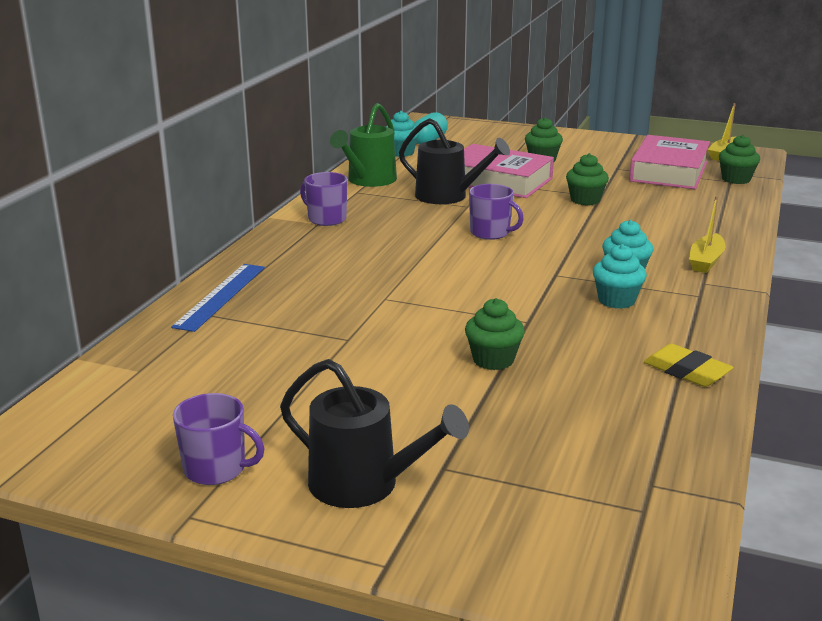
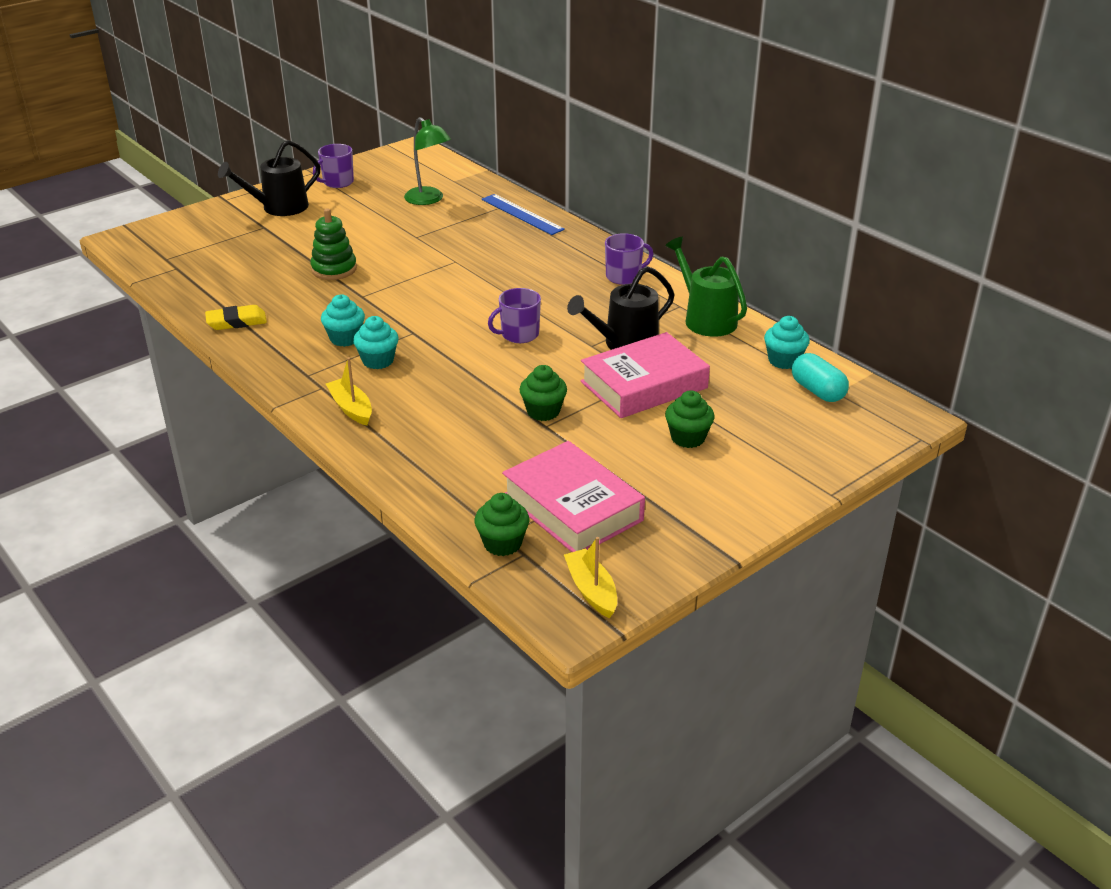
camera: 120 degrees right, 10 degrees up
(224, 367) = (429, 200): none -> green lamp
(493, 360) = (334, 269): green cupcake -> green stacking toy

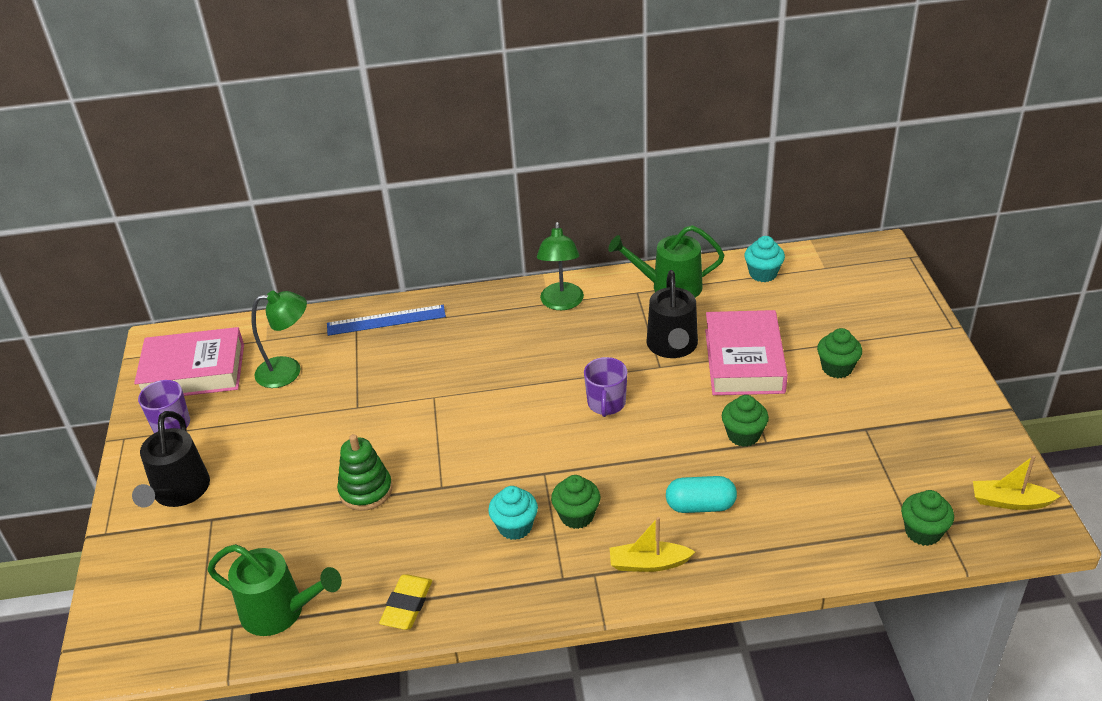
camera: 55 degrees left, 5 degrees up
(200, 279) = (279, 611): none -> green watering can
(378, 361) = (577, 516): turquoise cupcake -> green cupcake
(572, 507) = (895, 471): pink book -> pink book (194, 372)
(624, 276) = (561, 303): purple mug -> green lamp
(817, 391) = (816, 276): turquoise capsule -> turquoise capsule (700, 506)

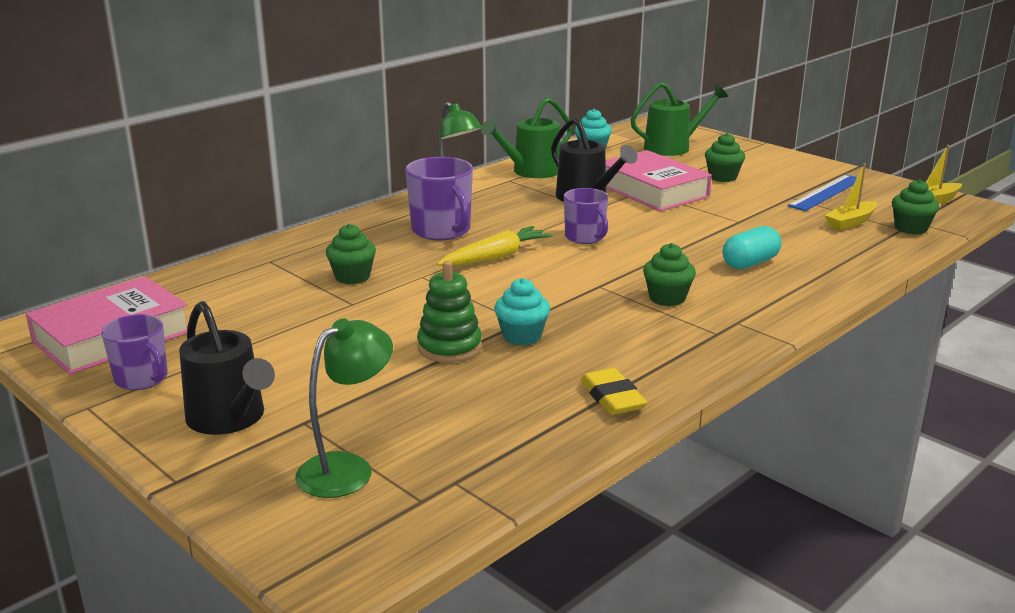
camera: 40 degrees left, 15 degrees down
(279, 611) = (491, 451): green watering can -> green watering can (672, 147)
(288, 371) = (234, 304): green lamp -> green lamp (347, 468)
(386, 320) = (295, 248): blue ruler -> blue ruler (826, 192)
(508, 343) = (442, 231): none -> purple mug
(509, 398) = (495, 257): none -> yellow carrot
(515, 527) = (627, 320): turquoise cupcake -> turquoise cupcake (522, 336)
(648, 563) = (767, 302): yellow boat -> yellow boat (850, 222)
(743, 435) = (717, 222): green cupcake -> green cupcake (352, 277)

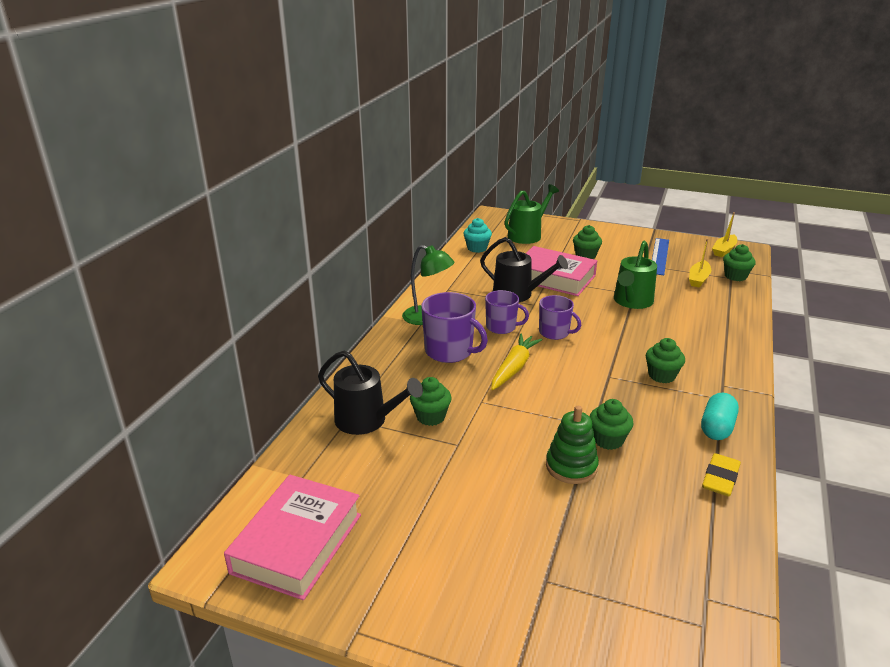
camera: 25 degrees left, 5 degrees up
(142, 379) = (372, 582): purple mug -> purple mug (501, 327)
(230, 418) = (486, 598): black watering can -> black watering can (366, 420)
(347, 468) = (624, 615): green lamp -> none
(522, 336) = (608, 440): turquoise cupcake -> green cupcake
(531, 171) = (455, 277): green watering can -> green watering can (632, 301)
(612, 397) = (720, 478): yellow eraser -> yellow eraser turned 75 degrees clockwise
(750, 263) = (678, 330): turquoise capsule -> turquoise capsule (717, 427)

